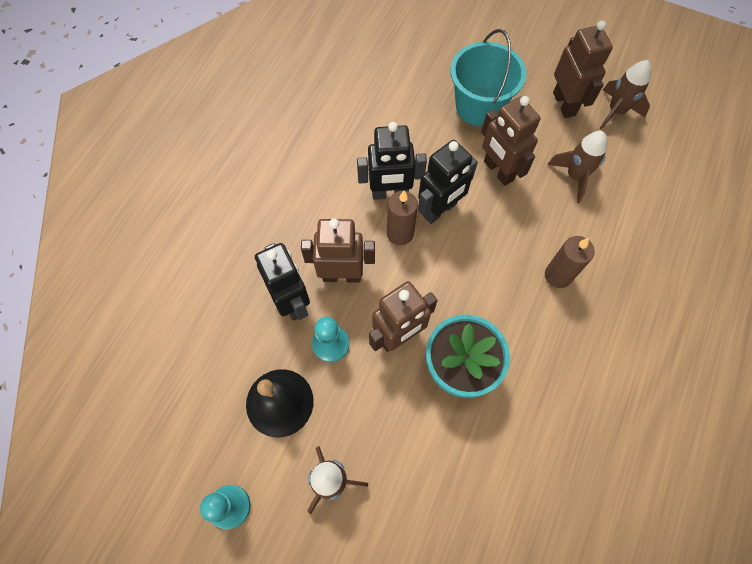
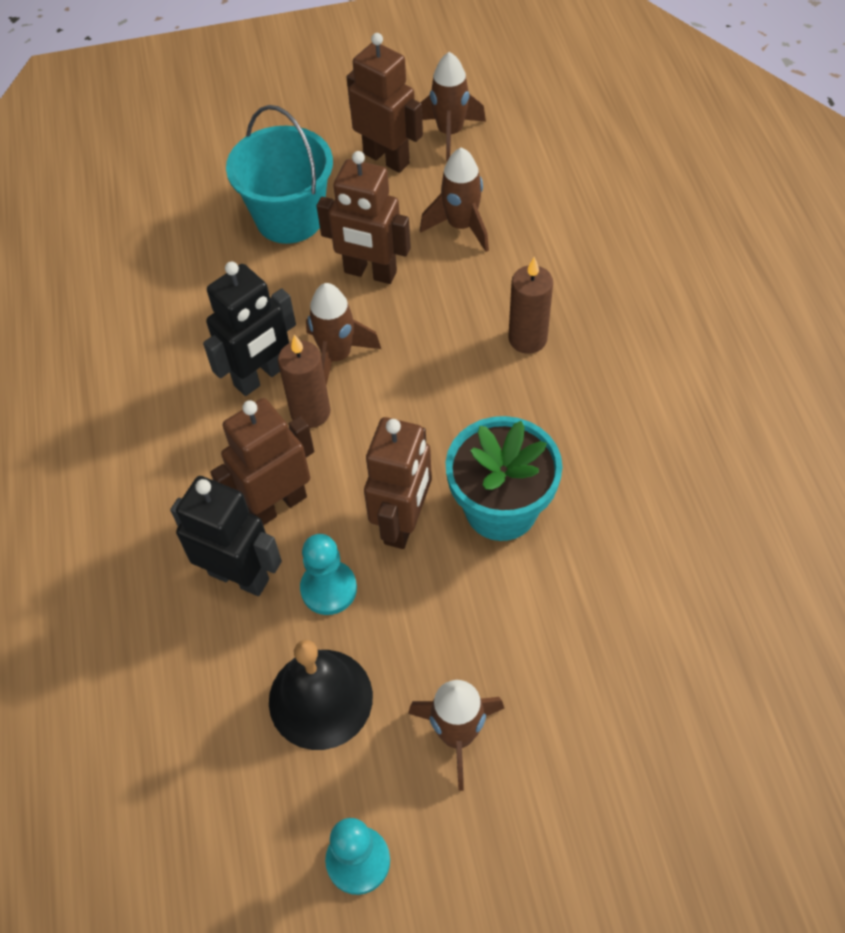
camera: 35 degrees left, 10 degrees down
(440, 210) = (337, 356): black robot -> brown rocket

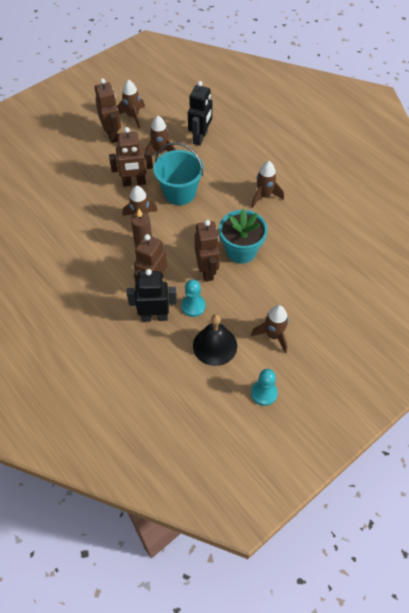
camera: 30 degrees left, 0 degrees up
(260, 376) = (114, 239): black robot -> black robot (200, 138)
(289, 218) = (85, 173): turquoise bucket -> turquoise bucket (179, 192)
(386, 158) = (112, 135): brown robot -> brown robot turned 60 degrees clockwise
(527, 339) = (213, 185): brown candle -> none
(624, 404) = (264, 196): none -> brown rocket

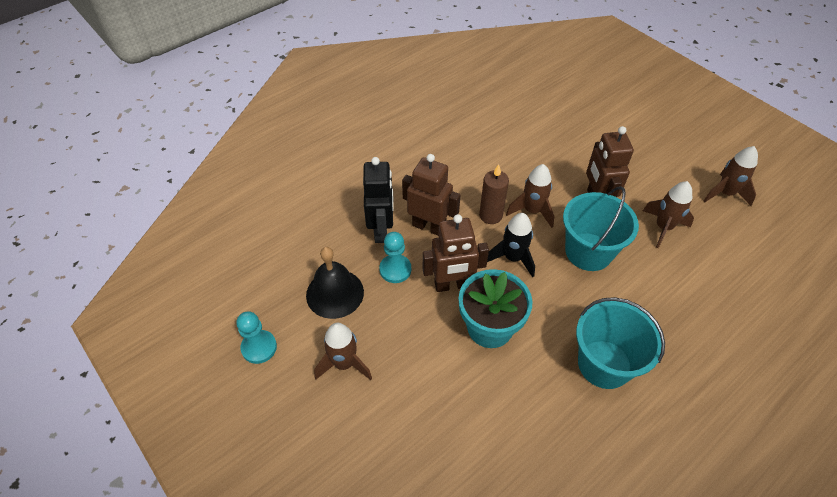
camera: 90 degrees right, 5 degrees down
(112, 135) = (679, 173): brown robot -> none
(184, 234) = (513, 258): none -> black rocket
(200, 138) = (709, 276): black robot -> none
(264, 196) = (604, 364): brown rocket -> turquoise bucket

